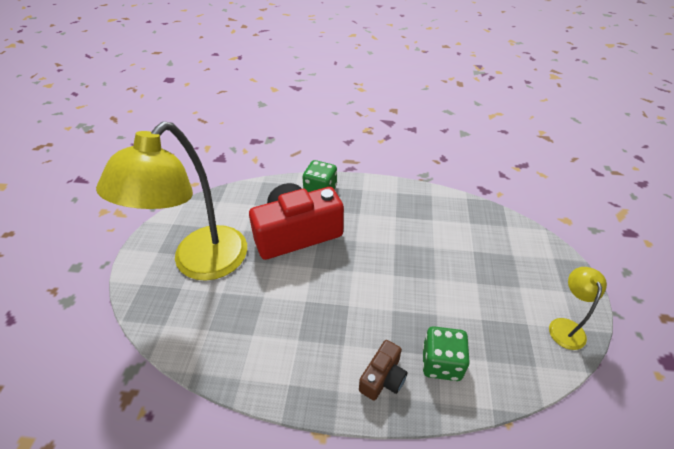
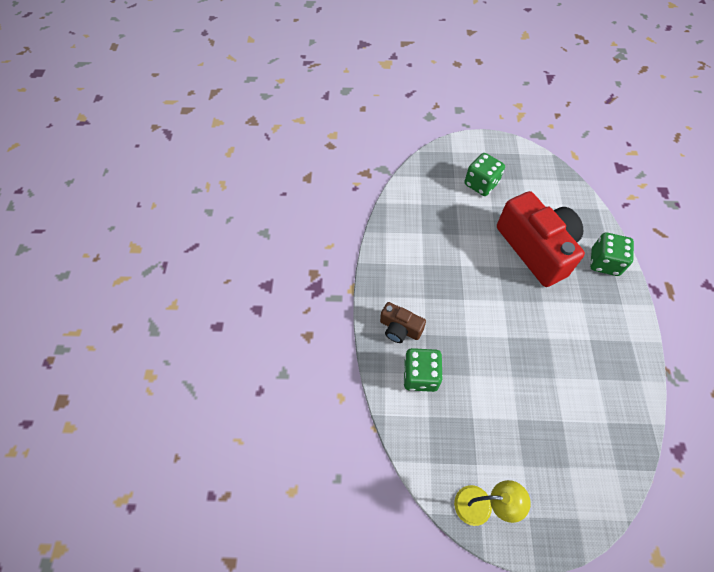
camera: 85 degrees right, 15 degrees up
(201, 264) = (481, 184): yellow lamp -> green dice

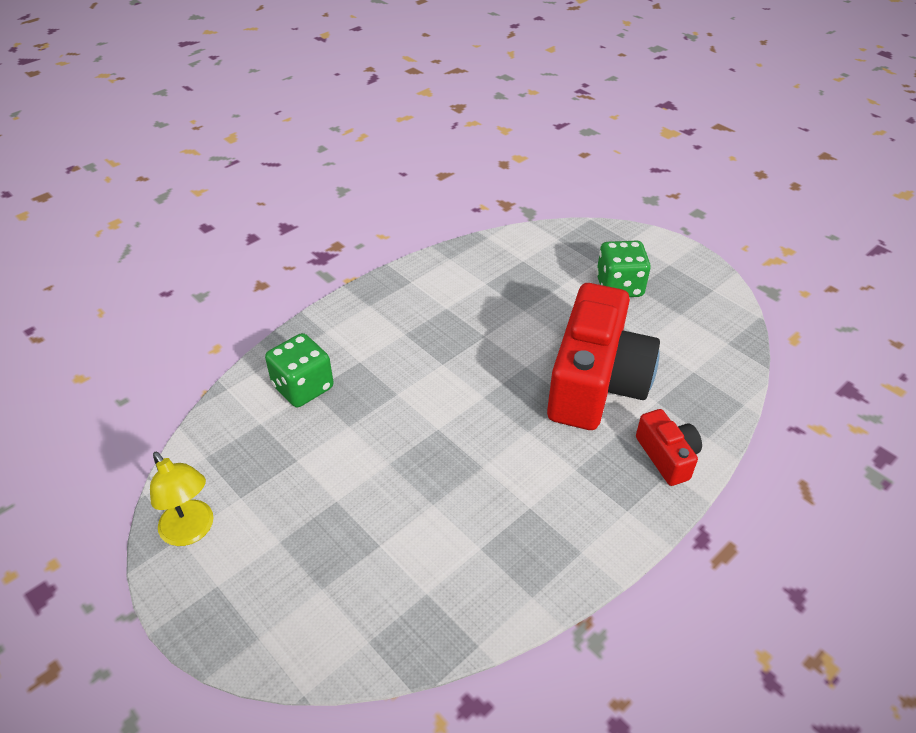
camera: 45 degrees right, 15 degrees down
(400, 328) = (343, 338): brown camera -> none
(604, 262) = (667, 456): green dice -> red camera

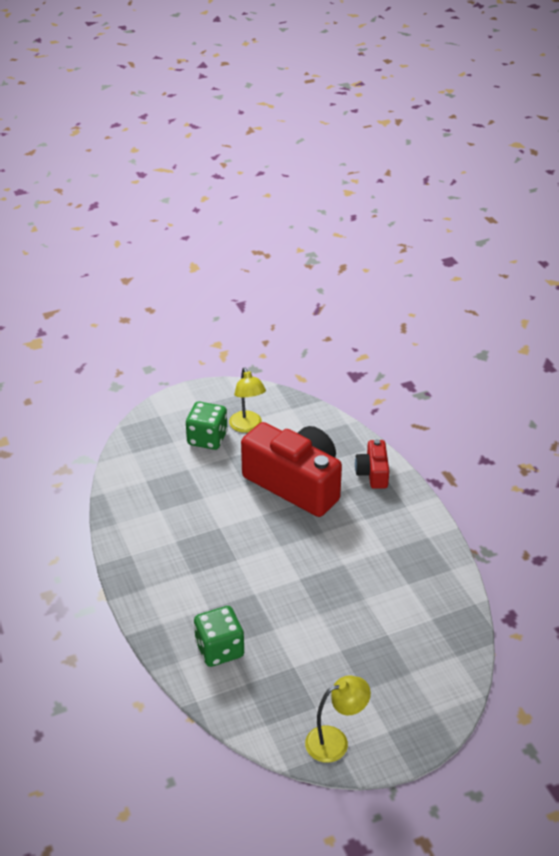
camera: 70 degrees left, 5 degrees down
(664, 313) = (247, 426): none -> yellow lamp
(667, 456) = (373, 473): red camera -> red camera turned 90 degrees counterclockwise

